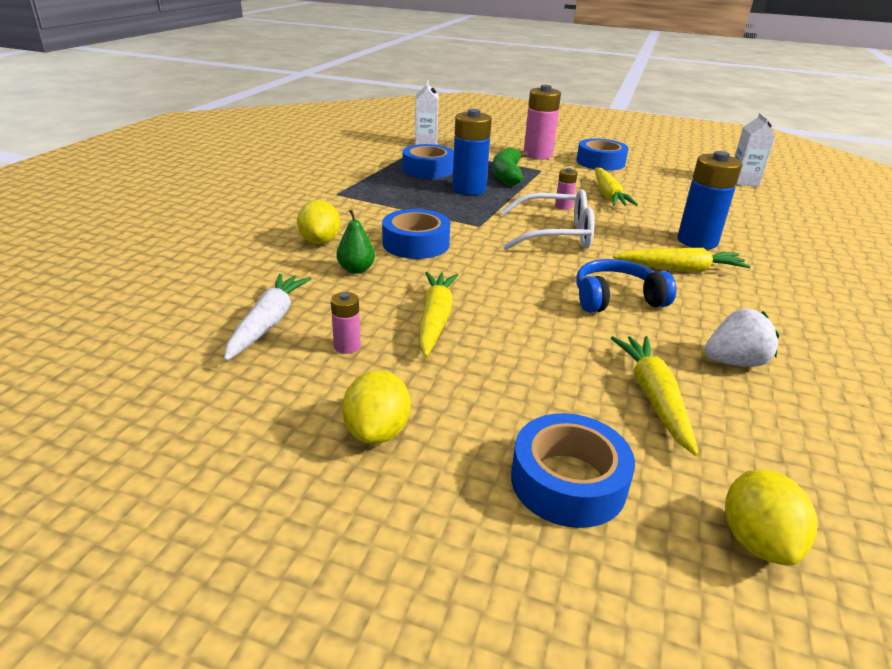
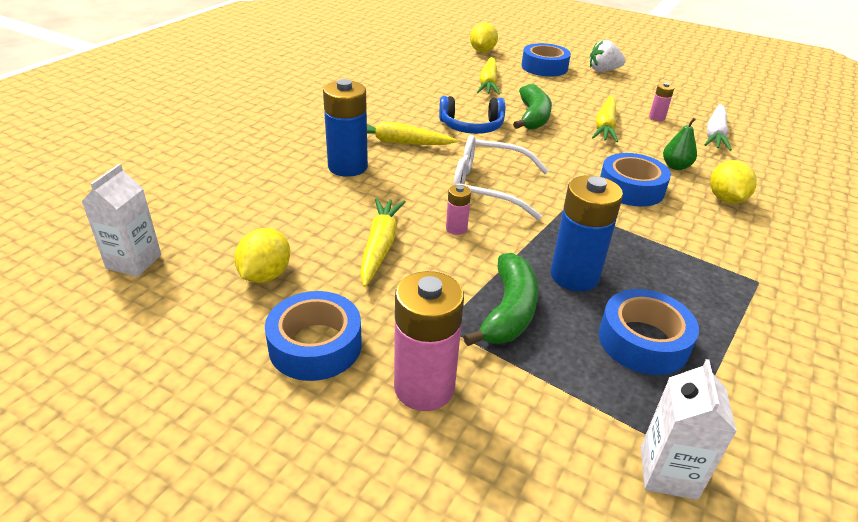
camera: 170 degrees left, 5 degrees up
(377, 431) = (626, 86): yellow lemon -> yellow lemon (265, 275)
(543, 324) = (533, 117): none -> green banana
(734, 362) = (428, 90): white strawberry -> white strawberry (603, 70)

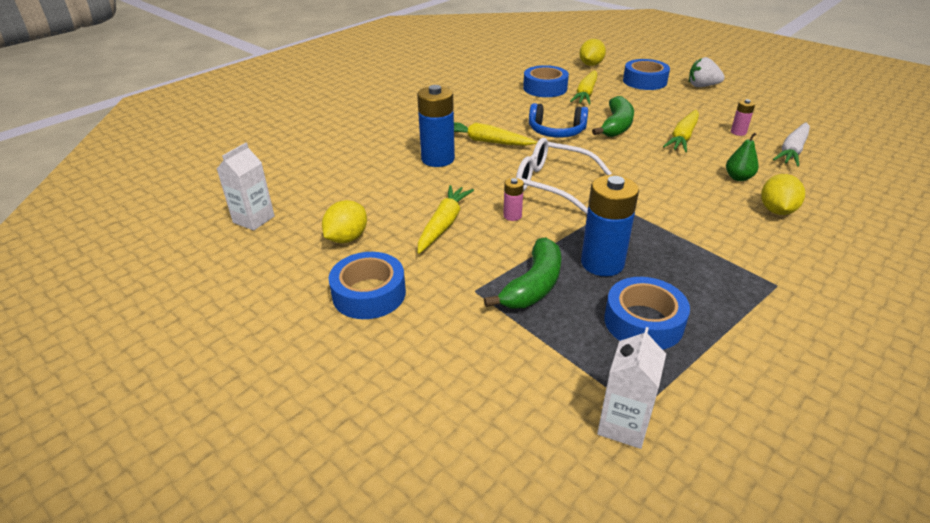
camera: 15 degrees right, 0 degrees up
(424, 387) = (443, 335): pink battery -> none
(631, 188) = (685, 194): blue tape -> blue tape (545, 88)

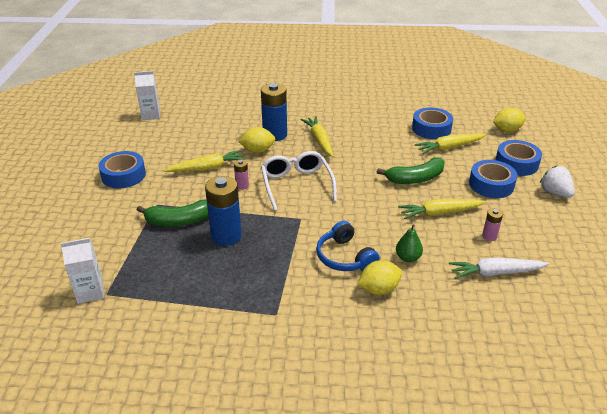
camera: 50 degrees right, 0 degrees up
(347, 238) = (162, 147): yellow lemon -> yellow lemon (257, 150)
(556, 131) = (370, 159): blue headphones -> blue headphones (344, 257)
(643, 322) = (182, 271): blue tape -> blue tape (491, 184)

